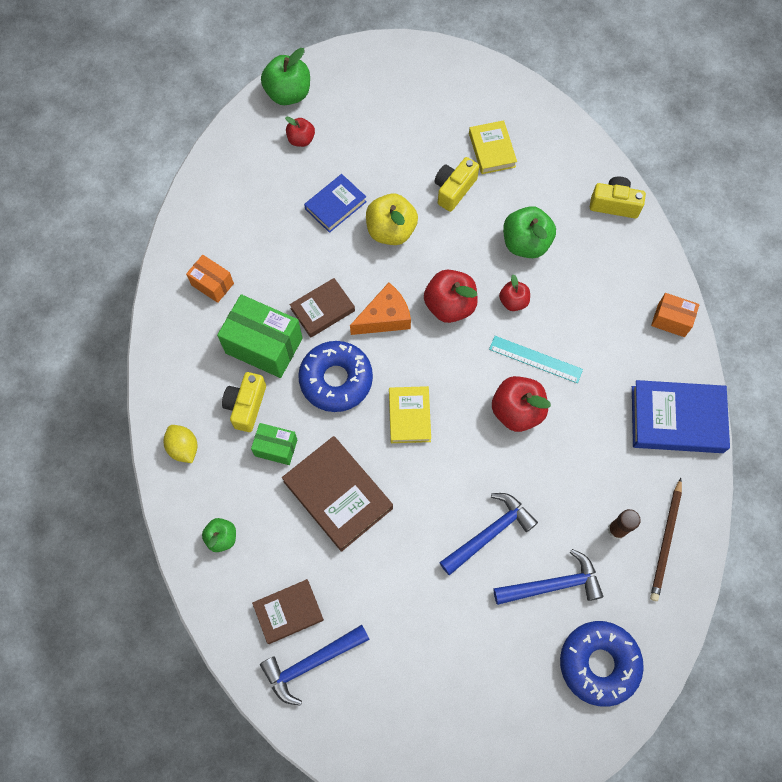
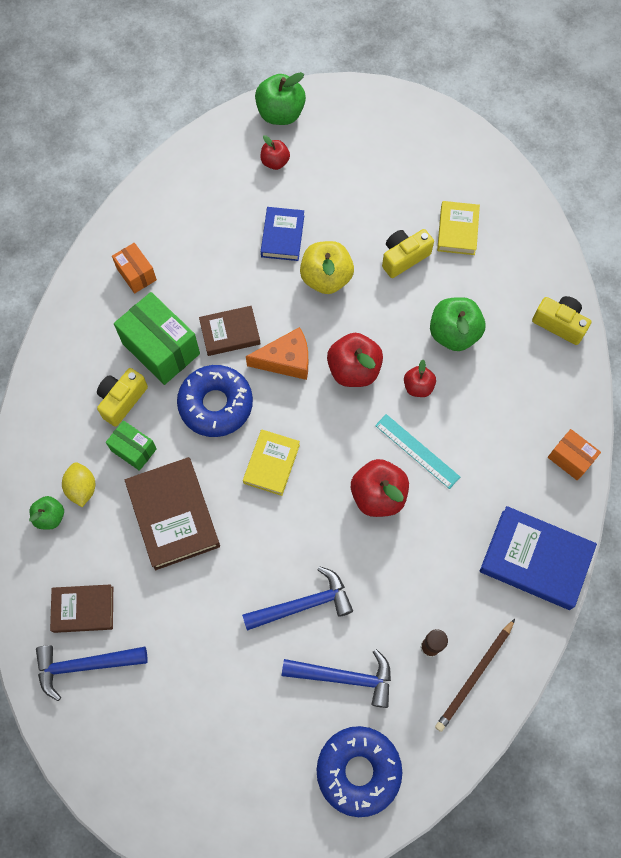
camera: 20 degrees right, 0 degrees up
(183, 448) = (49, 420): yellow lemon -> yellow lemon (82, 488)
(335, 205) = (282, 236): blue book -> blue book turned 60 degrees counterclockwise

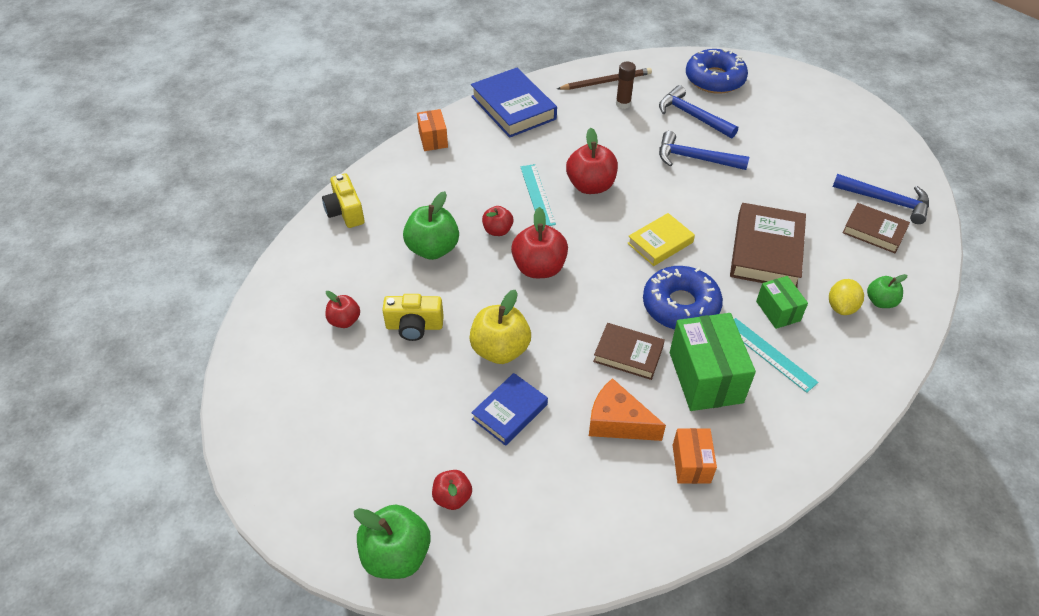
camera: 145 degrees left, 20 degrees down
(122, 400) = (769, 354): yellow camera -> turquoise ruler
(286, 360) = (592, 305): orange cheese -> orange cheese (617, 422)
(457, 230) = (344, 321): yellow book -> red apple

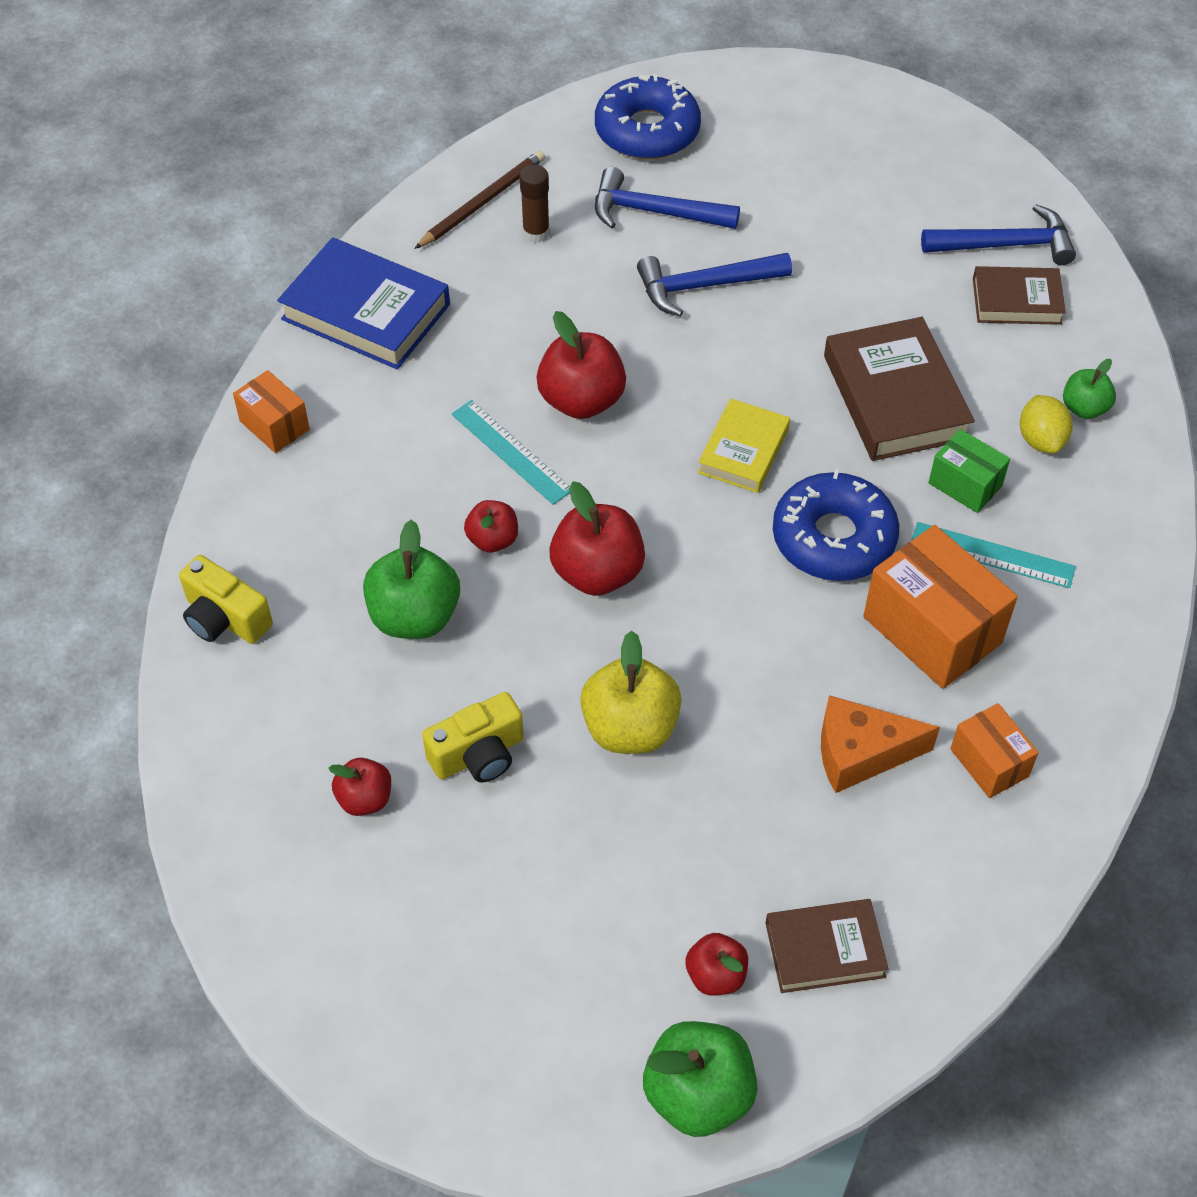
camera: 30 degrees left, 5 degrees up
(510, 412) = (708, 814): blue book -> none
(628, 354) = (810, 646): brown book -> brown book (824, 949)
(705, 377) = (932, 630): green box -> orange box

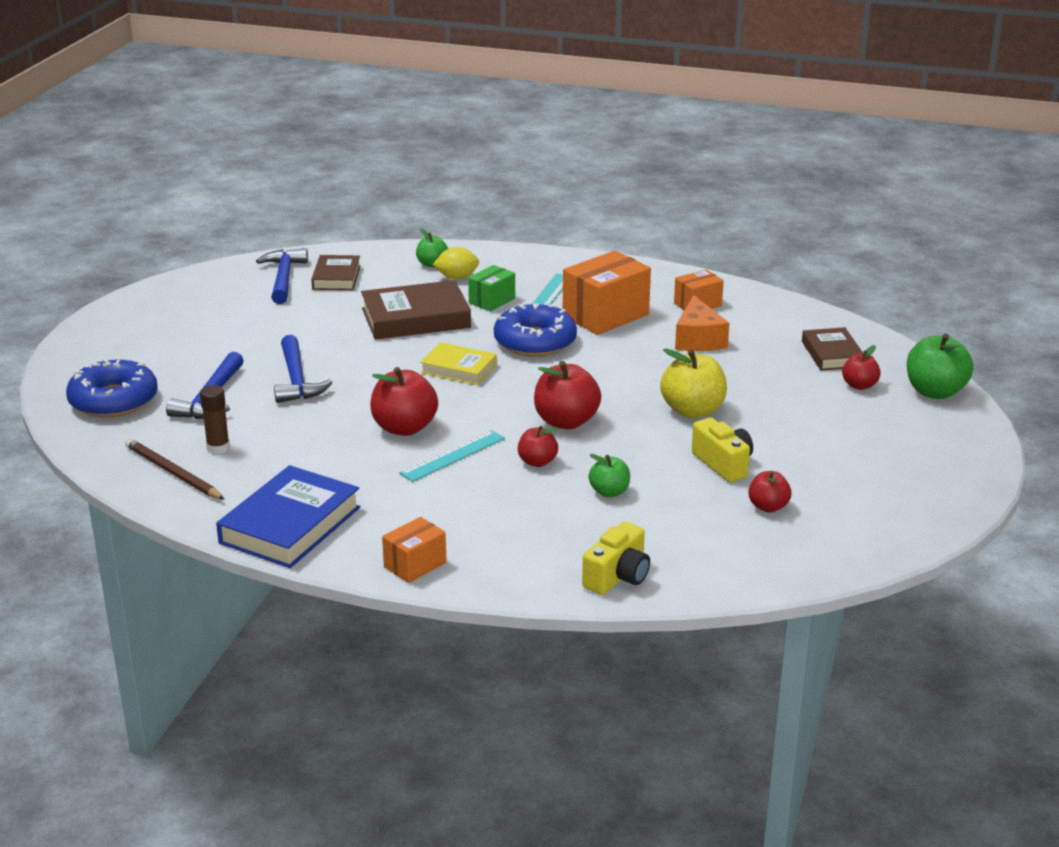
camera: 90 degrees left, 25 degrees down
(414, 616) = (609, 492): green apple -> green apple, size x0.58

